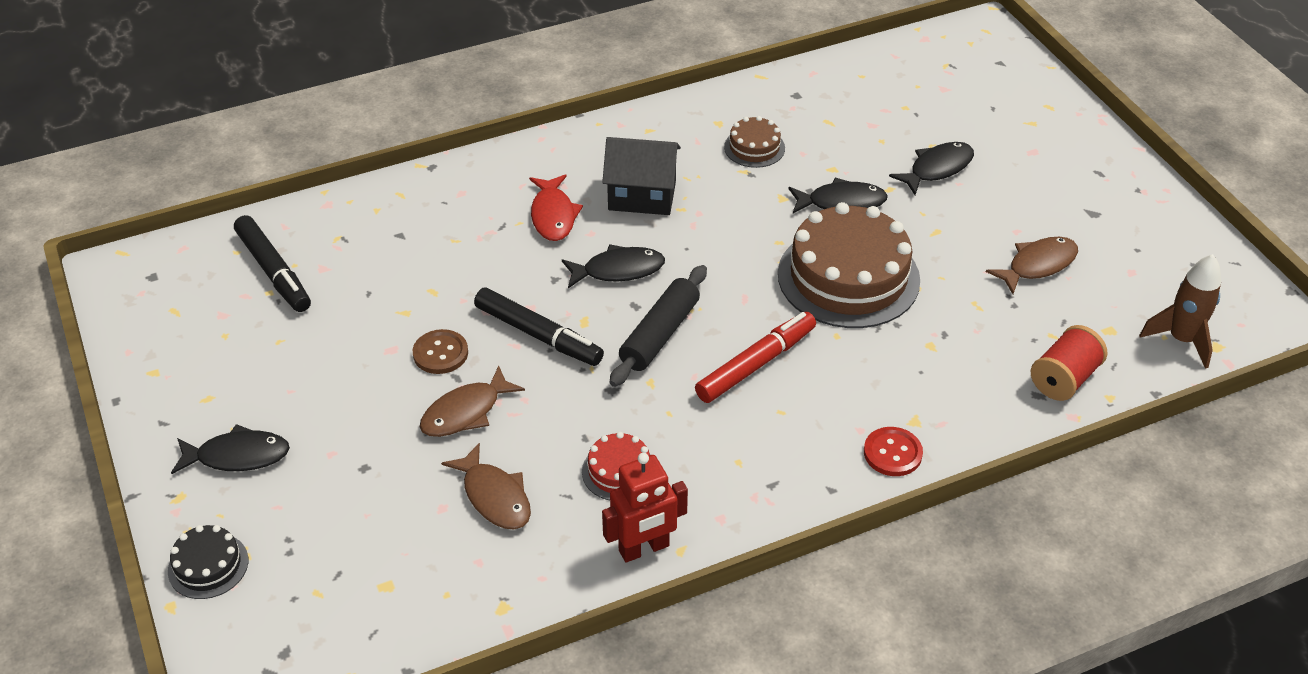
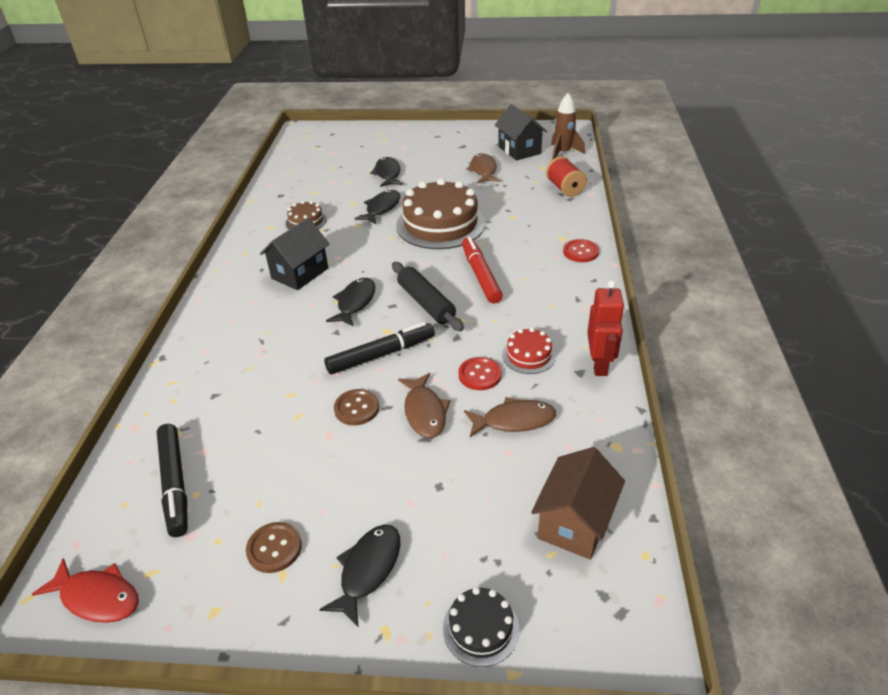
camera: 60 degrees left, 5 degrees down
(233, 378) = (274, 548): none -> brown button
(273, 271) = (175, 484): black marker -> black marker turned 75 degrees clockwise
(367, 600) = (574, 523): none -> brown house
(553, 215) = (277, 314): red fish -> red fish (97, 597)
(555, 437) = (480, 375): none -> red button
(1142, 283) = (519, 150): none -> black house

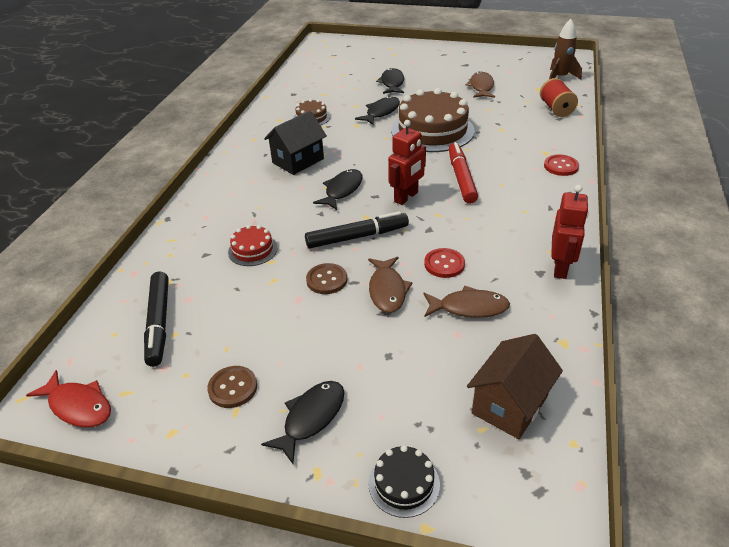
camera: 10 degrees right, 0 degrees up
(426, 303) = (406, 197): black rolling pin -> red robot
(519, 150) = (518, 72): black house -> none
(528, 355) = (493, 252): red cake -> red cake (252, 250)

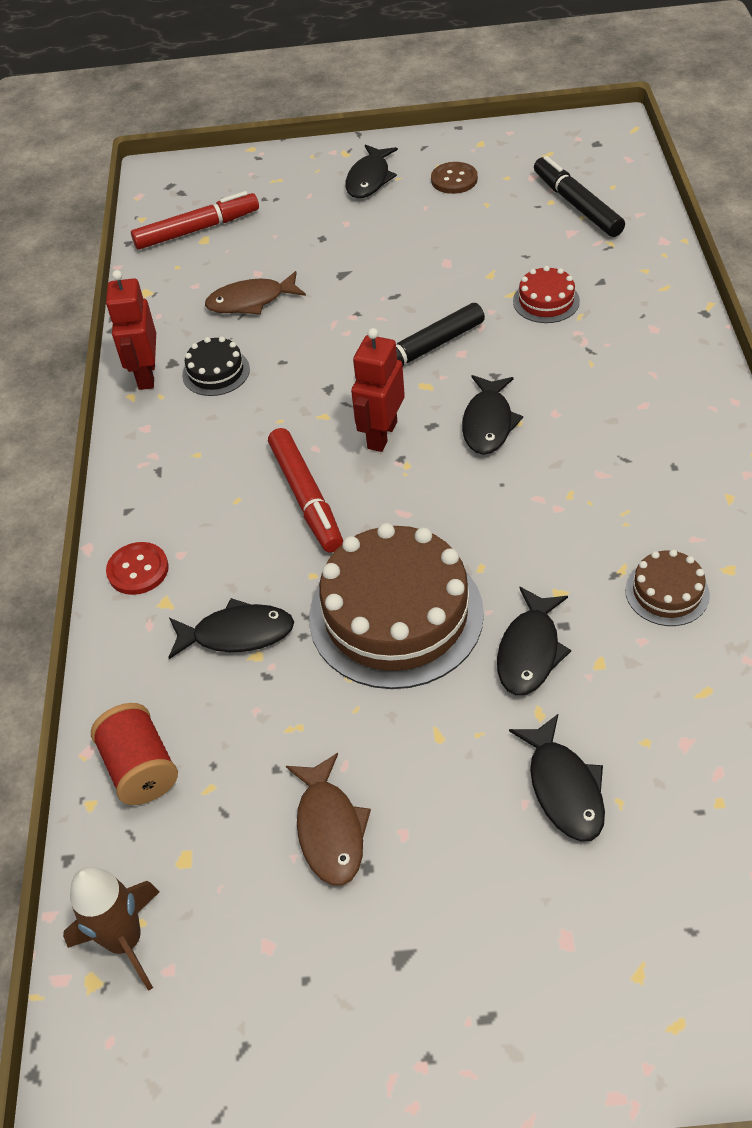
camera: 165 degrees right, 10 degrees up
(78, 406) = (578, 136): red fish -> none
(298, 161) = (603, 465): black house -> none
(326, 280) = (427, 290): brown button -> none
(387, 290) = (350, 296): brown fish -> none
(404, 483) = (275, 164): black cake -> black cake (216, 372)
(444, 264) = (293, 344): red button -> none
(509, 137) = (237, 634): none -> black fish
(510, 405) = (197, 230): brown house -> red marker

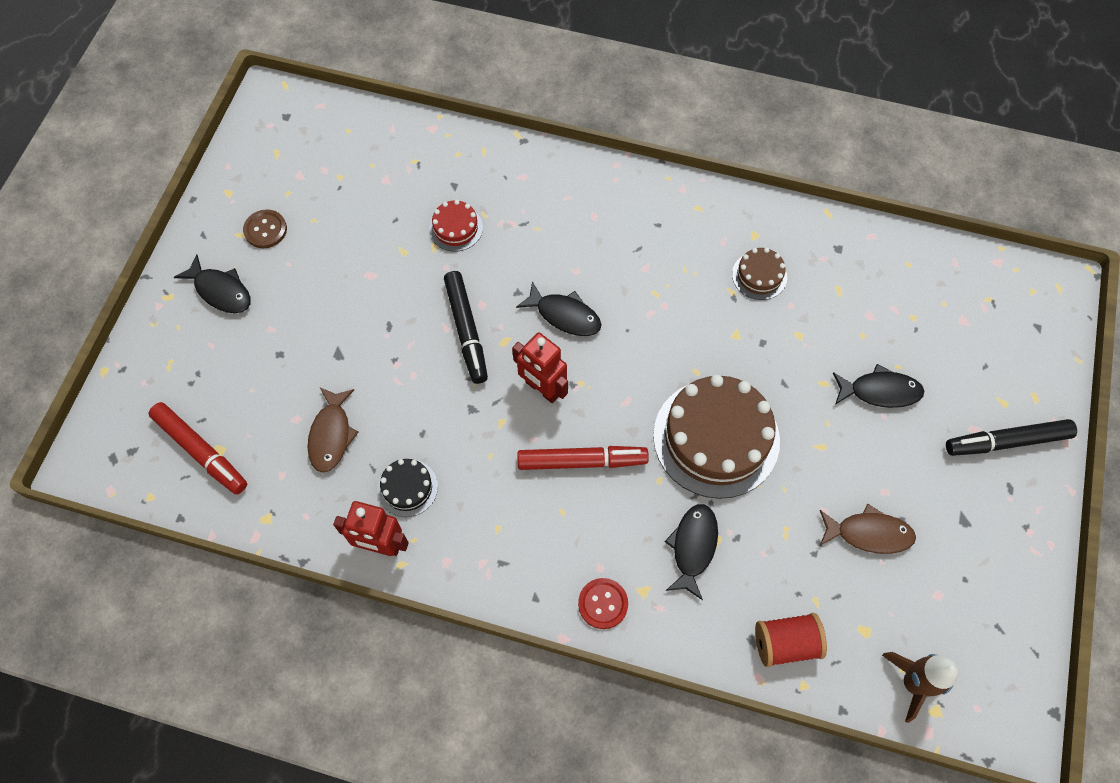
camera: 75 degrees left, 15 degrees up
(197, 230) = (201, 451): red marker -> red marker turned 135 degrees clockwise
(530, 651) = (776, 369): black fish -> none
(577, 205) = (355, 162): black marker -> black marker (1006, 441)

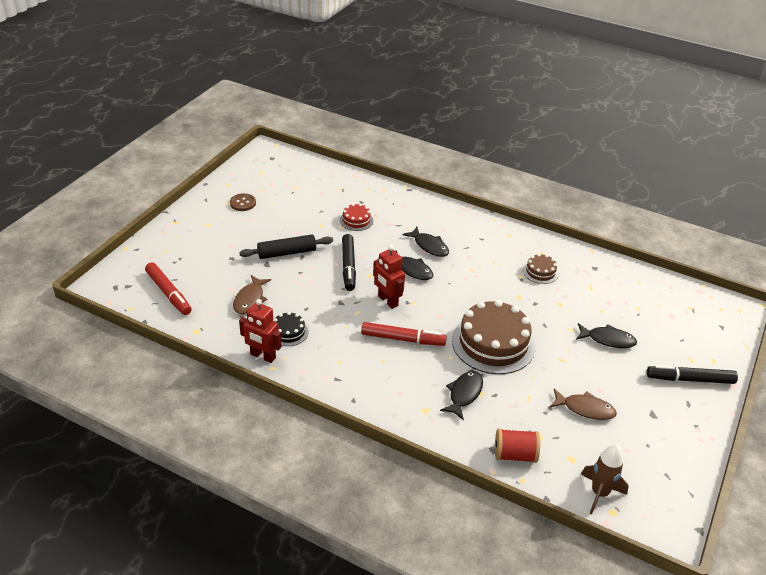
camera: 10 degrees right, 25 degrees down
(221, 291) = (207, 225): black fish -> black fish (429, 246)
(364, 323) = (287, 253): none -> black rolling pin
(603, 604) = (396, 411): red button -> none

